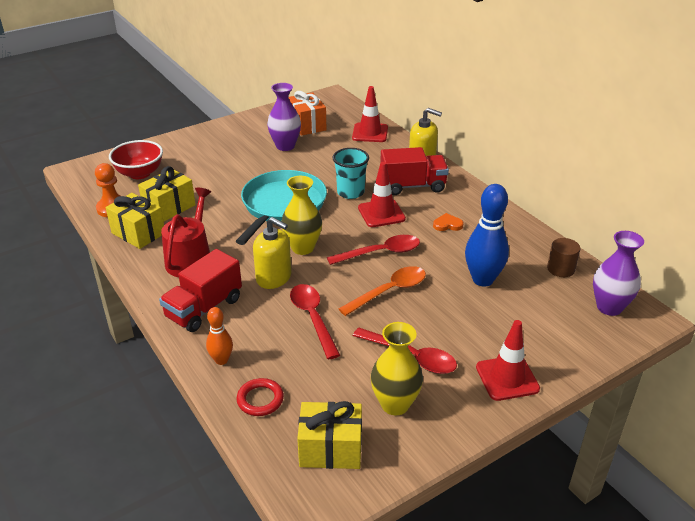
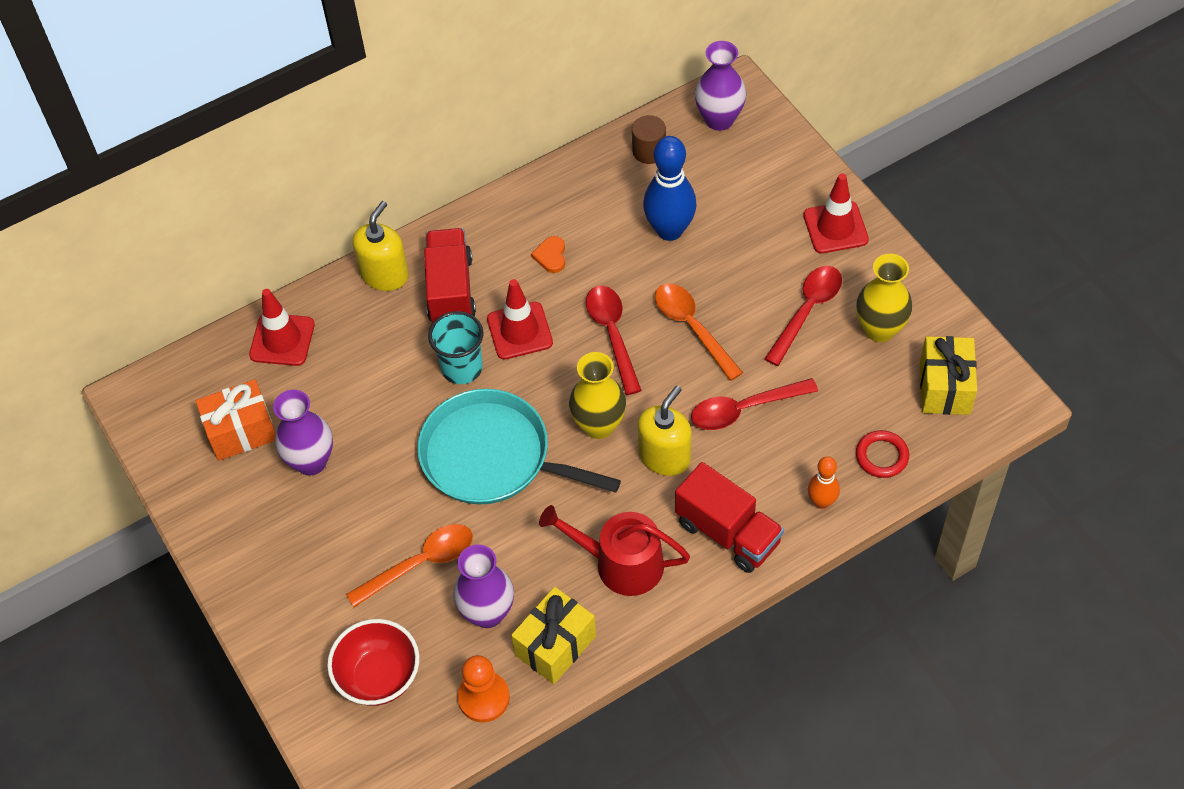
camera: 85 degrees left, 20 degrees up
(169, 207) = (487, 613): yellow gift -> purple vase
(209, 183) = (420, 563): none -> orange spoon

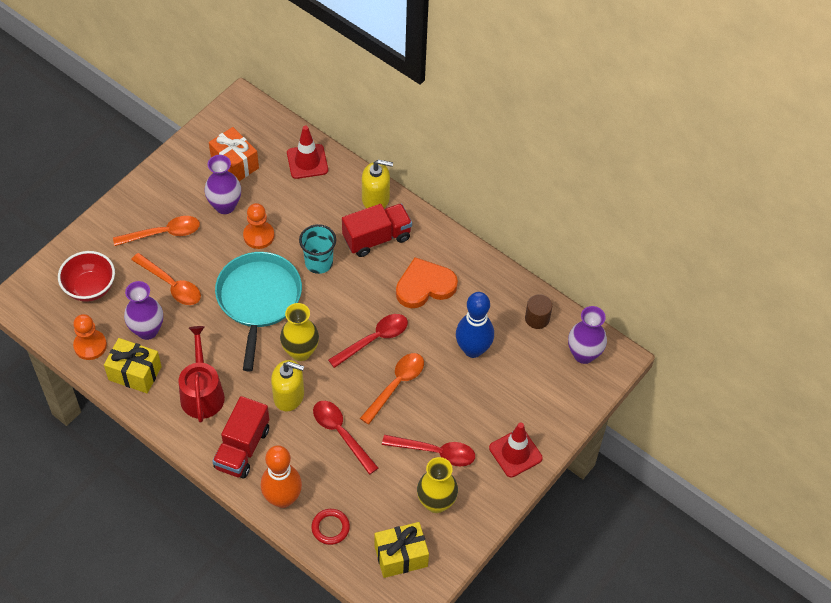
camera: 65 degrees right, 0 degrees up
(323, 554) = (163, 233): none -> orange spoon
(383, 431) = (258, 236): none -> orange pawn
(519, 331) = (358, 286): red traffic cone -> none
(551, 256) = (424, 286): orange heart -> orange heart, size x2.16
(821, 502) = (282, 498): orange bowling pin -> orange bowling pin, size x1.82

